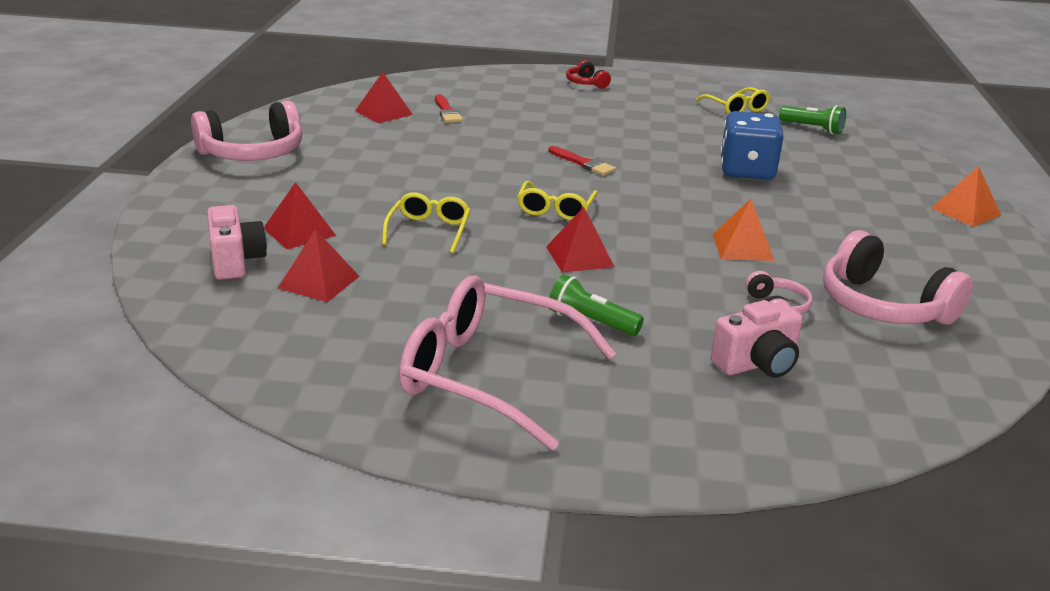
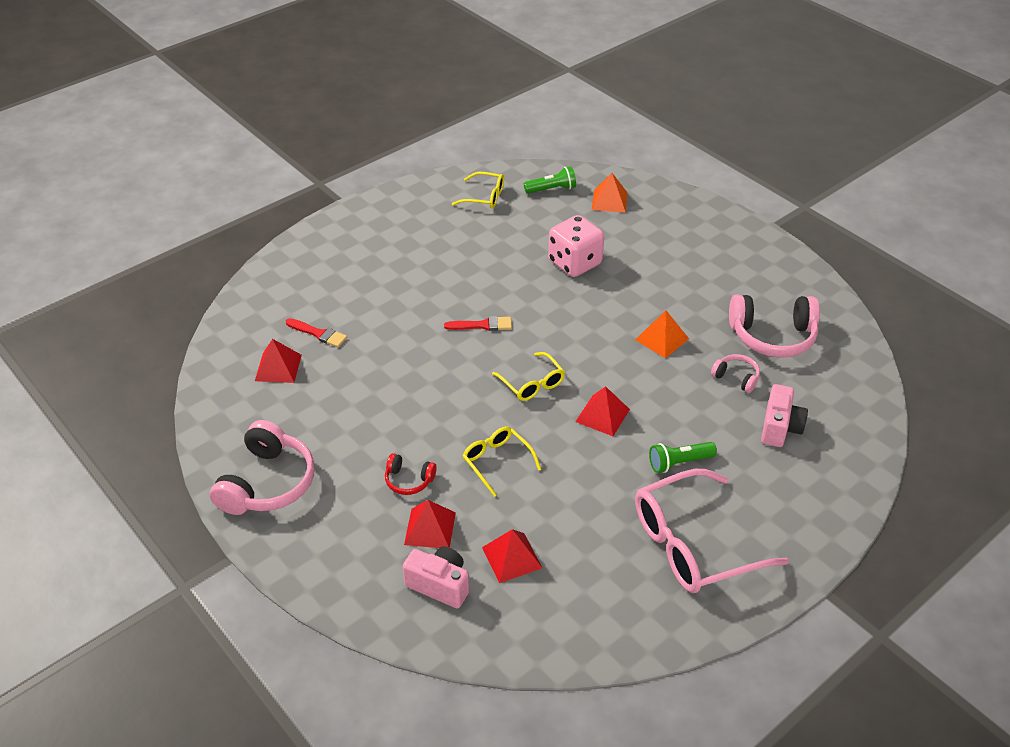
camera: 45 degrees left, 15 degrees up
(586, 83) = (356, 231): red headphones -> red headphones (409, 480)
(747, 171) = (574, 263): blue dice -> pink dice
(965, 211) = (714, 221): orange pyramid -> orange pyramid (609, 201)

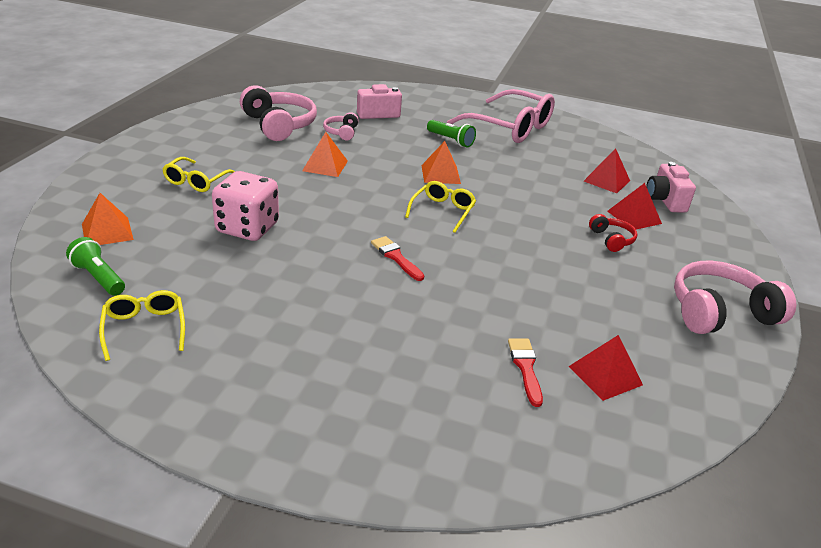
camera: 125 degrees left, 10 degrees down
(497, 462) = (541, 206): yellow glasses -> yellow glasses (196, 181)
(602, 415) = (440, 174): red pyramid -> orange pyramid

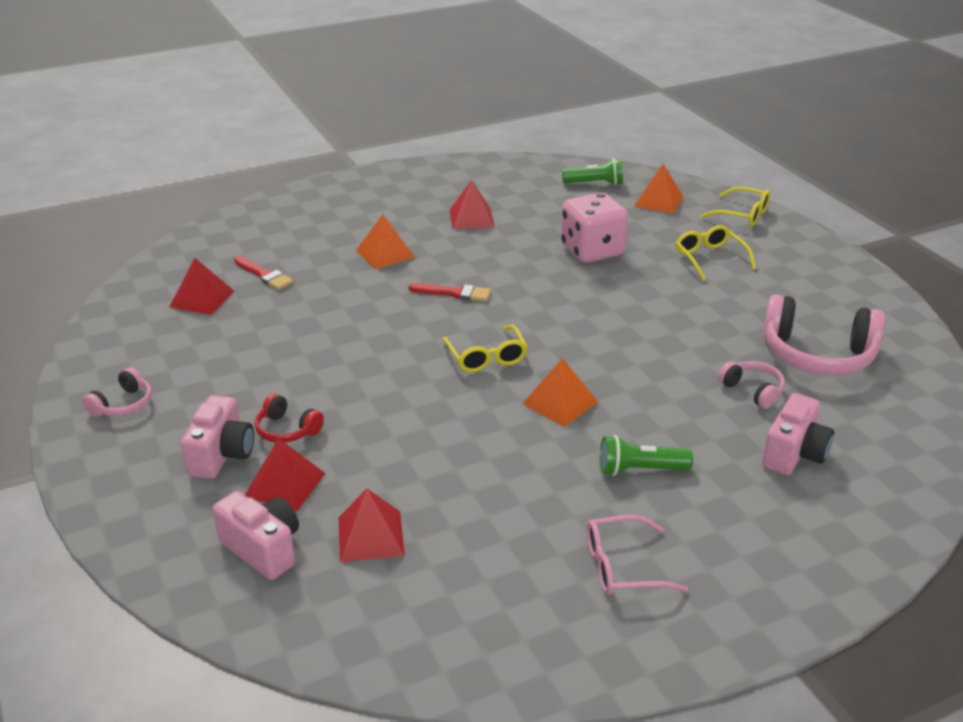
camera: 140 degrees right, 0 degrees up
(144, 328) = (514, 181): yellow glasses -> yellow glasses (742, 215)
(265, 312) = (471, 218): none -> red pyramid
(325, 166) = (669, 337): orange pyramid -> orange pyramid (385, 254)
(510, 127) = (622, 567): pink glasses -> pink glasses, size x0.52
(662, 247) = (222, 455): none -> pink camera
(720, 312) = (123, 405): pink headphones -> pink headphones, size x0.50

